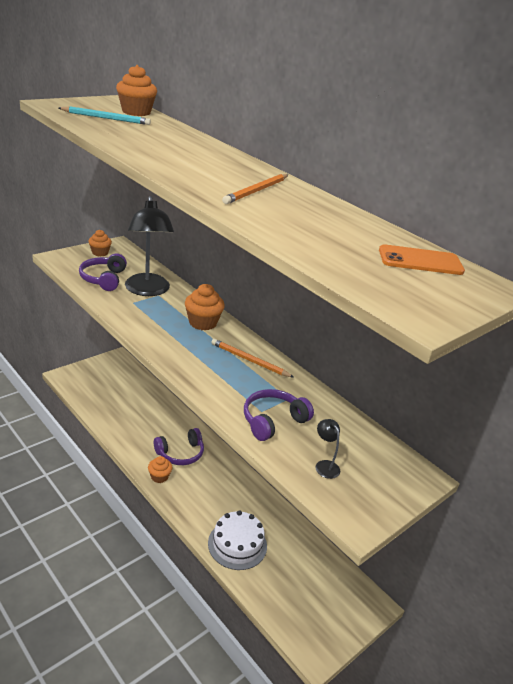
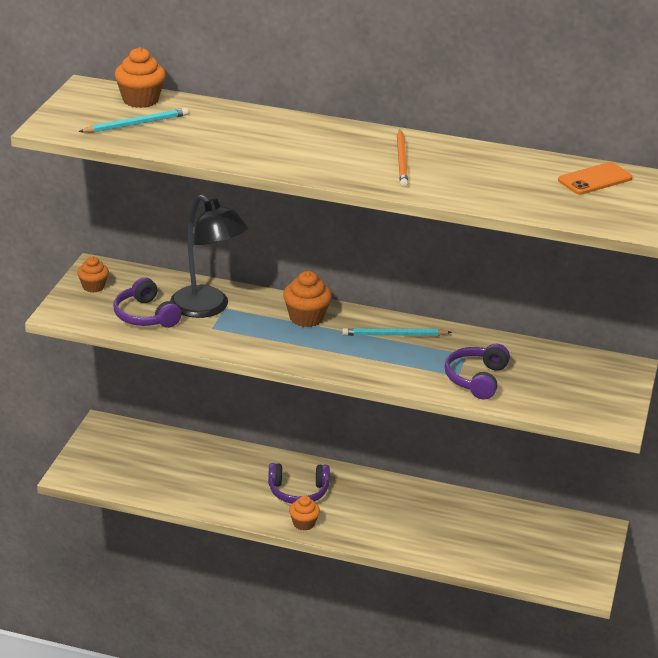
camera: 30 degrees left, 0 degrees up
(180, 453) = (298, 491): purple headphones -> purple headphones turned 60 degrees clockwise
(237, 544) = (442, 543): white cake -> none
(249, 360) = (394, 335): orange pencil -> turquoise pencil
(324, 465) = (553, 394): black lamp -> none

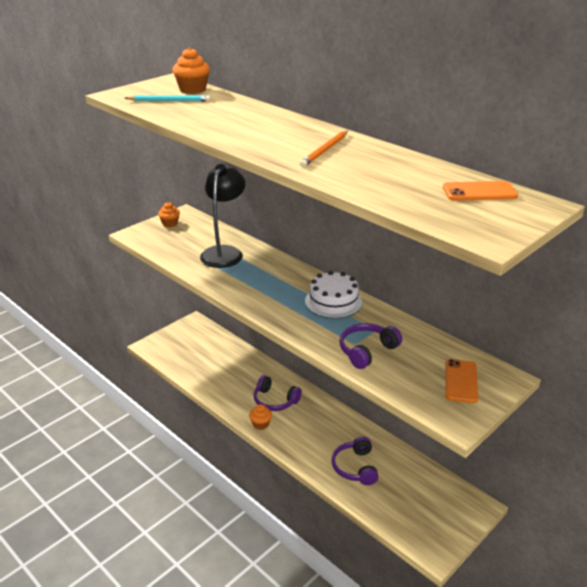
camera: 30 degrees right, 0 degrees up
(145, 315) = (181, 247): purple headphones -> purple headphones (355, 467)
(208, 308) = (224, 252): black lamp -> black lamp turned 150 degrees counterclockwise
(306, 318) = (282, 274): orange cupcake -> none
(394, 335) = (333, 302): turquoise pencil -> white cake
(589, 383) = (461, 381): none -> orange phone

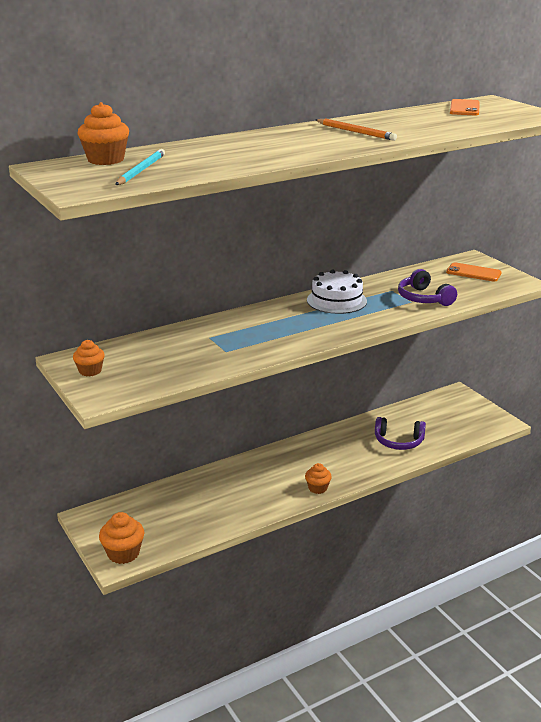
camera: 75 degrees left, 5 degrees down
(159, 346) = (123, 553): none -> orange cupcake
(224, 252) = (198, 342): black lamp -> none
(275, 400) = (282, 473): purple headphones -> none

